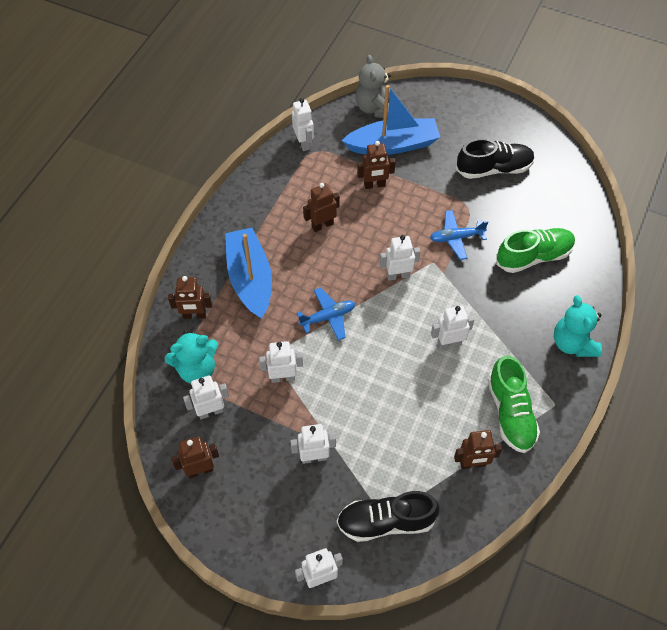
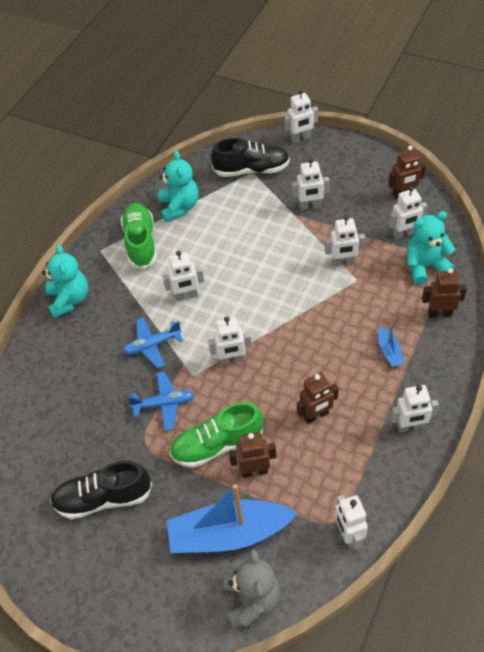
camera: 175 degrees left, 5 degrees down
(244, 215) = (410, 426): none -> white robot
(250, 279) = (389, 351): blue boat -> blue boat, size x0.43
(328, 317) = (304, 316): blue plane -> blue plane (152, 345)
(472, 464) = (179, 207): brown robot -> turquoise teddy bear
(533, 256) = (84, 384): green shoe -> green shoe (217, 445)

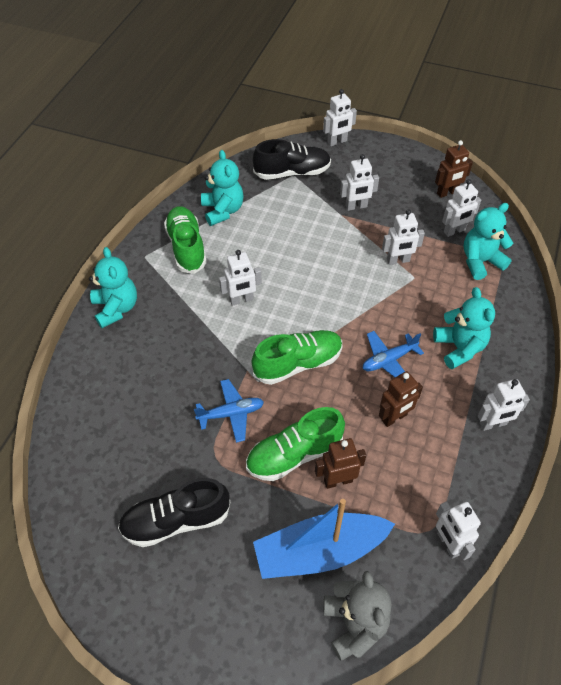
camera: 10 degrees left, 0 degrees up
(152, 345) = (211, 352): blue plane -> blue plane (388, 360)
(232, 360) = (298, 364): white robot -> green shoe
(389, 351) = (459, 348): blue boat -> turquoise teddy bear
(439, 313) = (503, 308): brown robot -> none

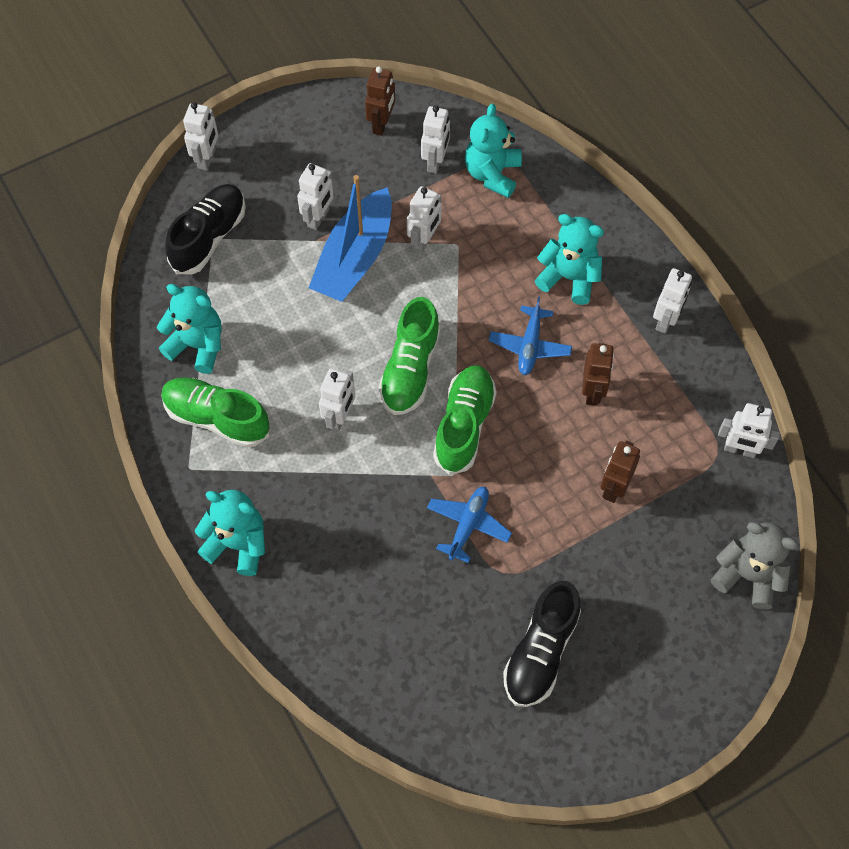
camera: 50 degrees left, 10 degrees up
(294, 454) = (558, 503): green shoe -> green shoe (410, 369)
(319, 551) = (666, 554): blue boat -> blue boat (355, 258)

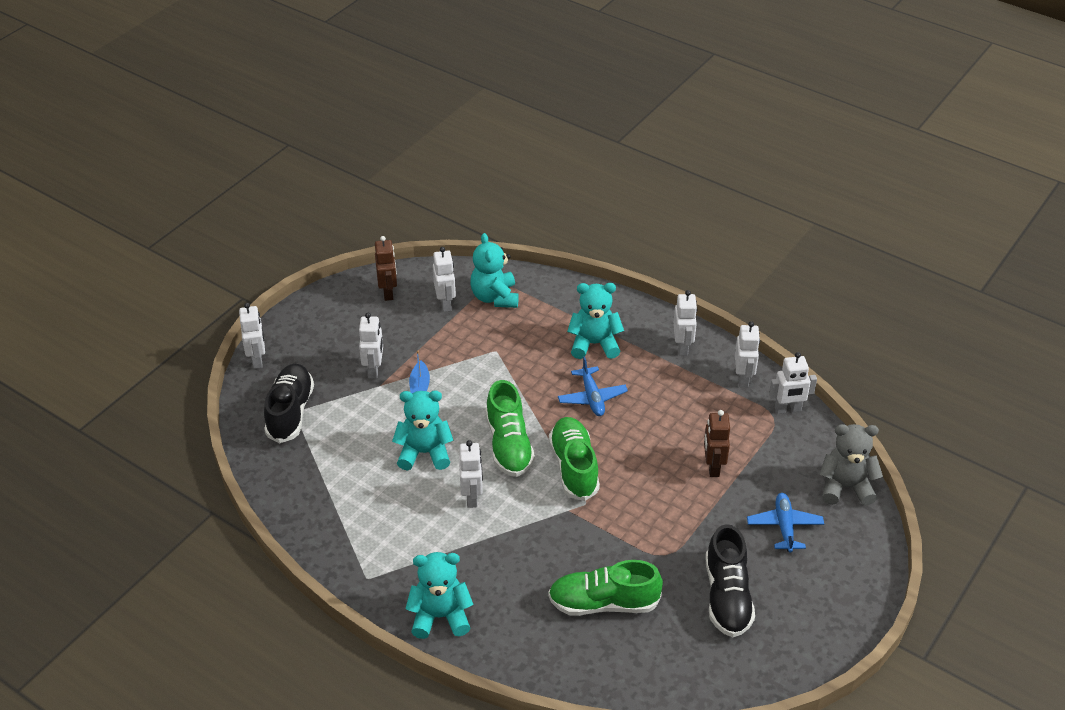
camera: 25 degrees left, 20 degrees down
(197, 345) = (324, 489): turquoise teddy bear -> turquoise teddy bear (424, 453)
(217, 418) = (370, 534): green shoe -> green shoe (603, 603)
(355, 258) = (420, 386): blue boat -> blue boat, size x0.43
(424, 240) = (468, 357): white robot -> white robot (743, 378)
(468, 525) = (618, 533): blue plane -> blue plane (784, 526)
(592, 392) = (658, 410): brown robot -> none

